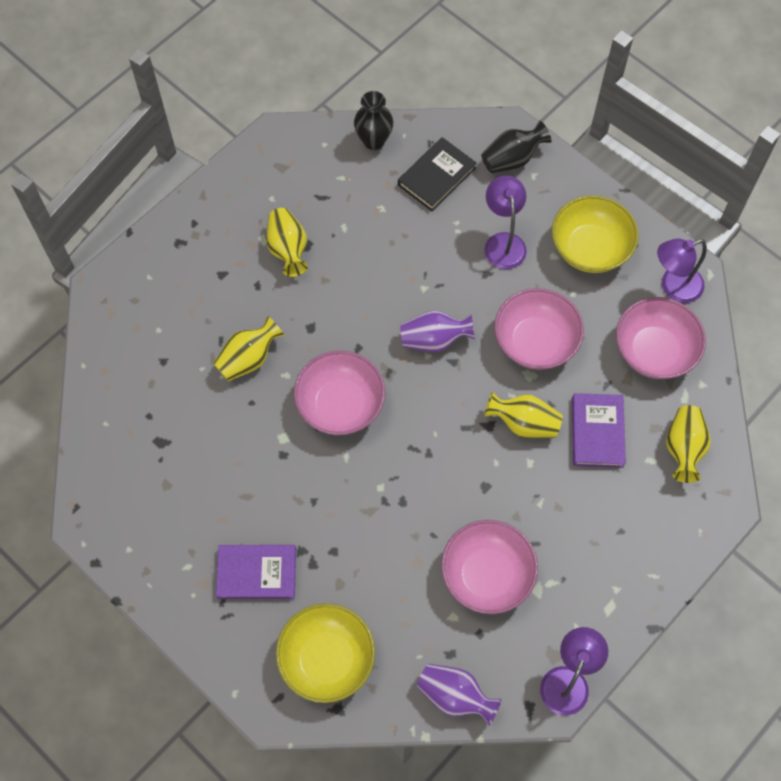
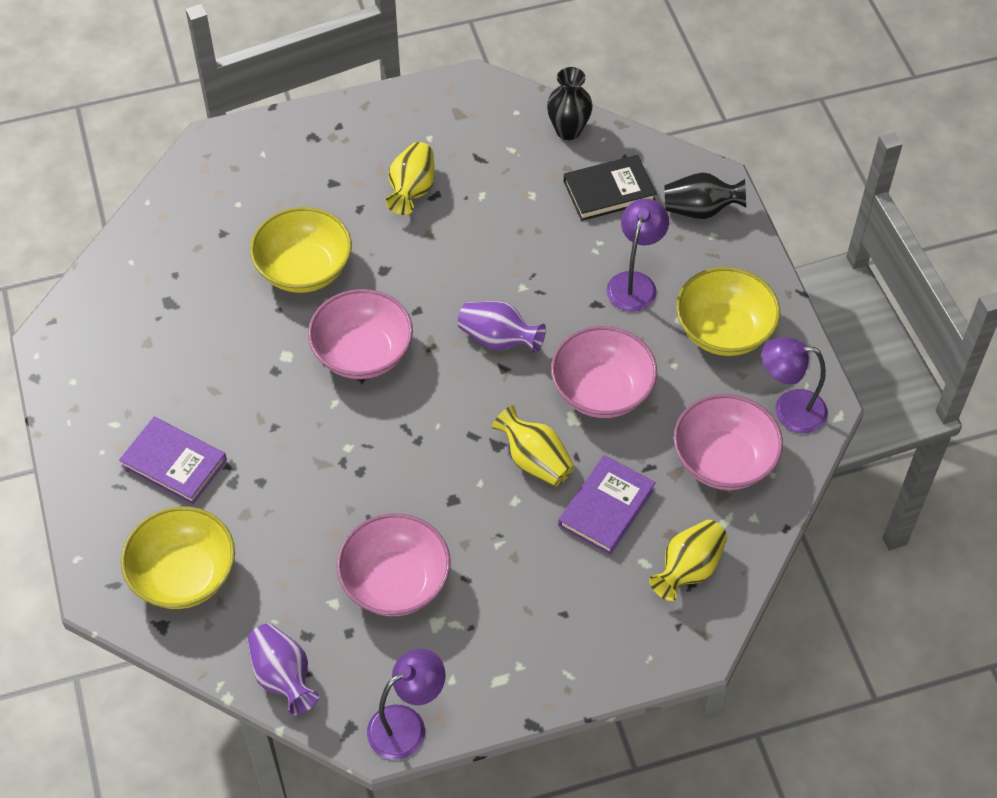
camera: 30 degrees right, 10 degrees down
(249, 359) = (304, 269): yellow vase -> yellow bowl

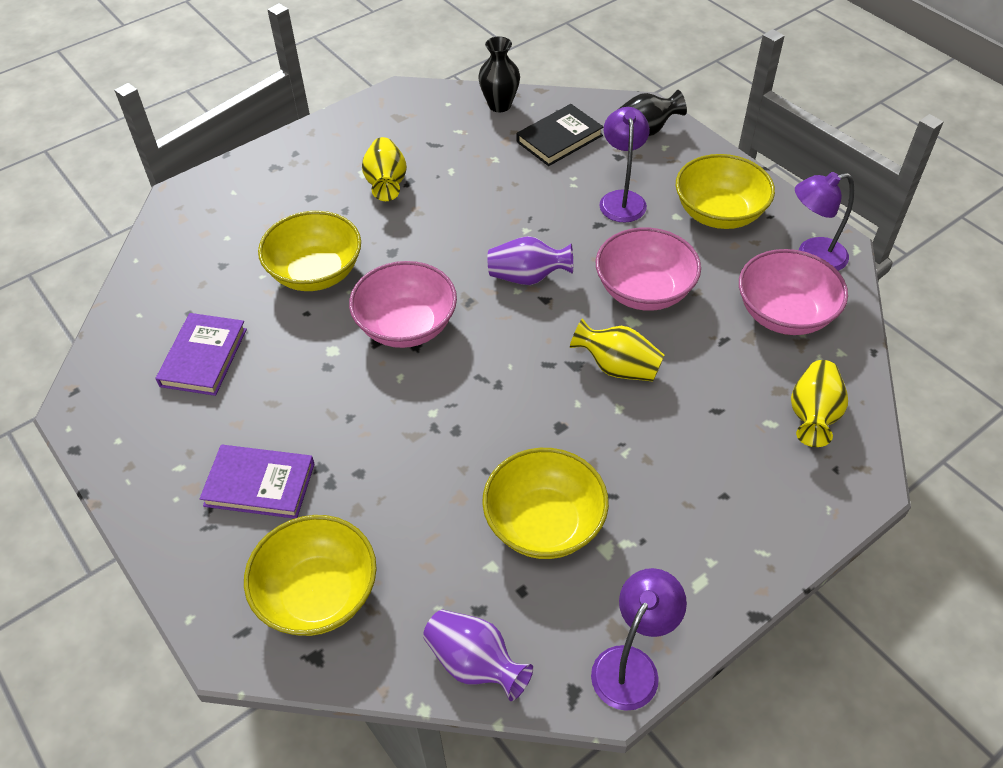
camera: 20 degrees left, 5 degrees down
(395, 582) = (544, 523): pink bowl -> yellow bowl
(606, 507) = (706, 386): purple book -> purple book (203, 357)

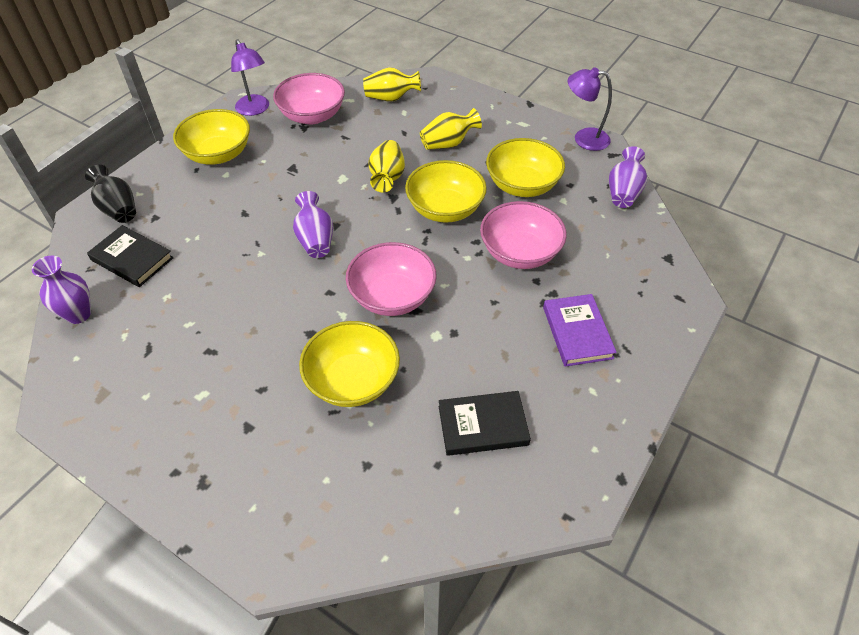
camera: 110 degrees left, 0 degrees up
(203, 357) = (483, 425): purple book -> black book
(318, 594) = (631, 270): yellow bowl -> yellow bowl (445, 209)
(386, 183) = (215, 368): yellow vase -> yellow vase (448, 143)
(499, 105) = (78, 314): black vase -> purple vase
(621, 199) = (211, 206): purple lamp -> none
(644, 291) = (311, 177): pink bowl -> pink bowl (519, 253)

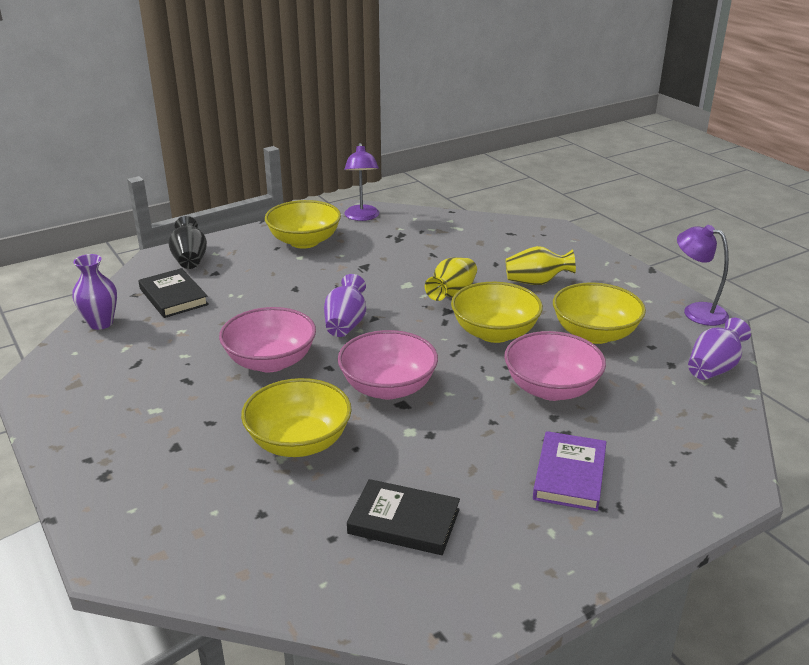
camera: 25 degrees right, 20 degrees down
(312, 116) = (413, 232): pink bowl -> pink bowl (270, 361)
(391, 98) = (501, 235): yellow vase -> none

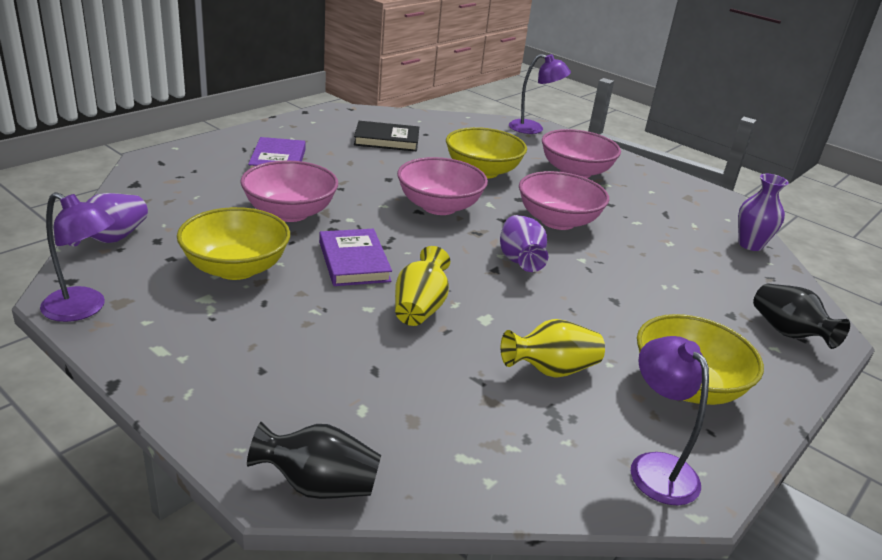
camera: 160 degrees right, 0 degrees up
(129, 548) = (533, 129): none -> purple lamp
(170, 434) = (575, 172): none -> pink bowl
(173, 297) = (729, 278): black book -> none
(494, 333) = (354, 261): yellow bowl -> purple book
(533, 226) = (318, 485): none -> black vase
(536, 282) = (308, 339): yellow vase -> yellow vase (551, 370)

